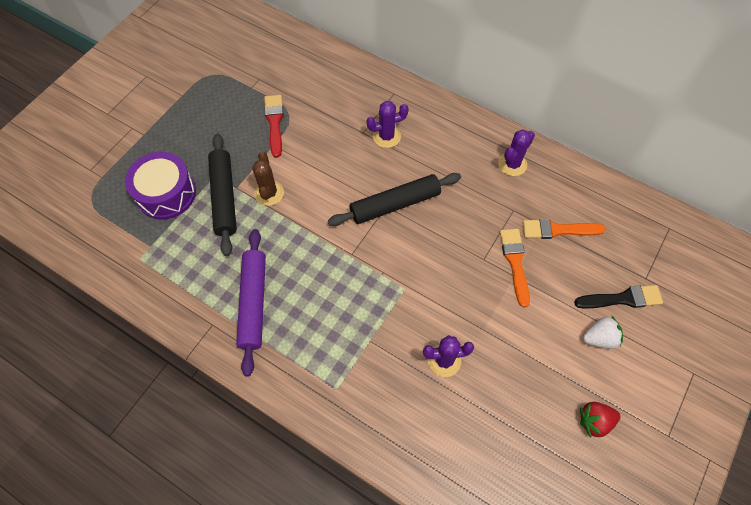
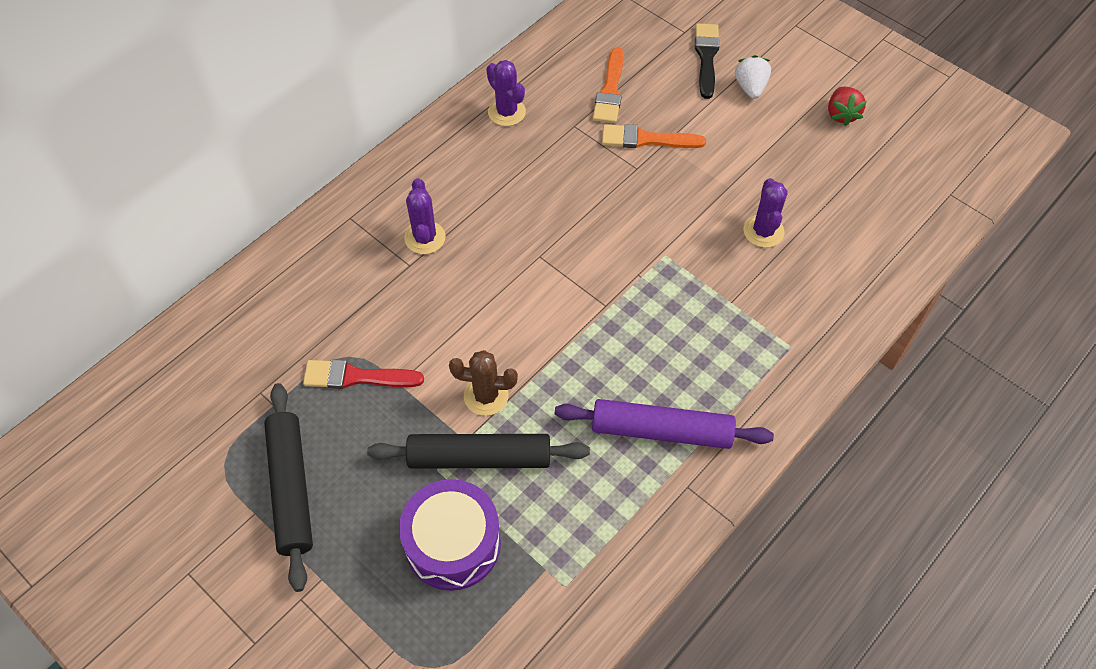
camera: 80 degrees left, 5 degrees down
(395, 204) = (539, 245): black rolling pin -> black rolling pin (291, 489)

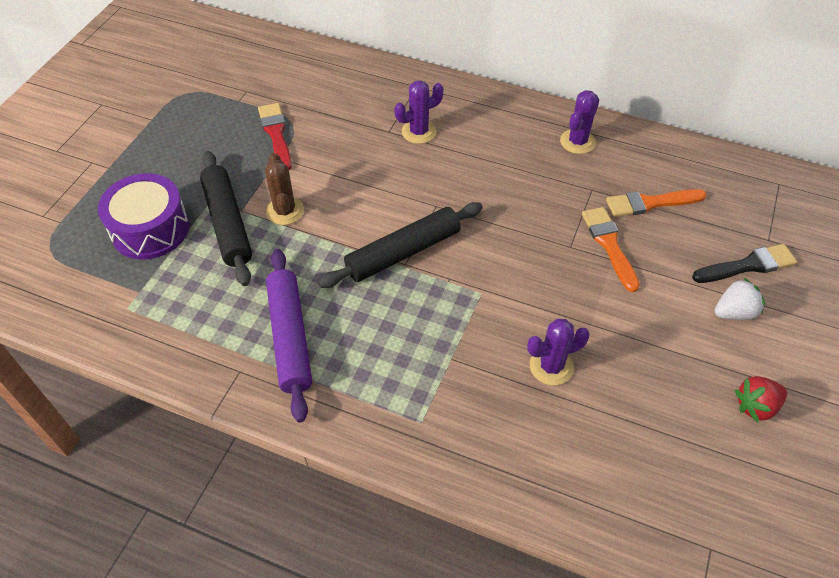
camera: 70 degrees right, 5 degrees down
(291, 489) = (174, 130): black rolling pin -> black rolling pin (403, 252)

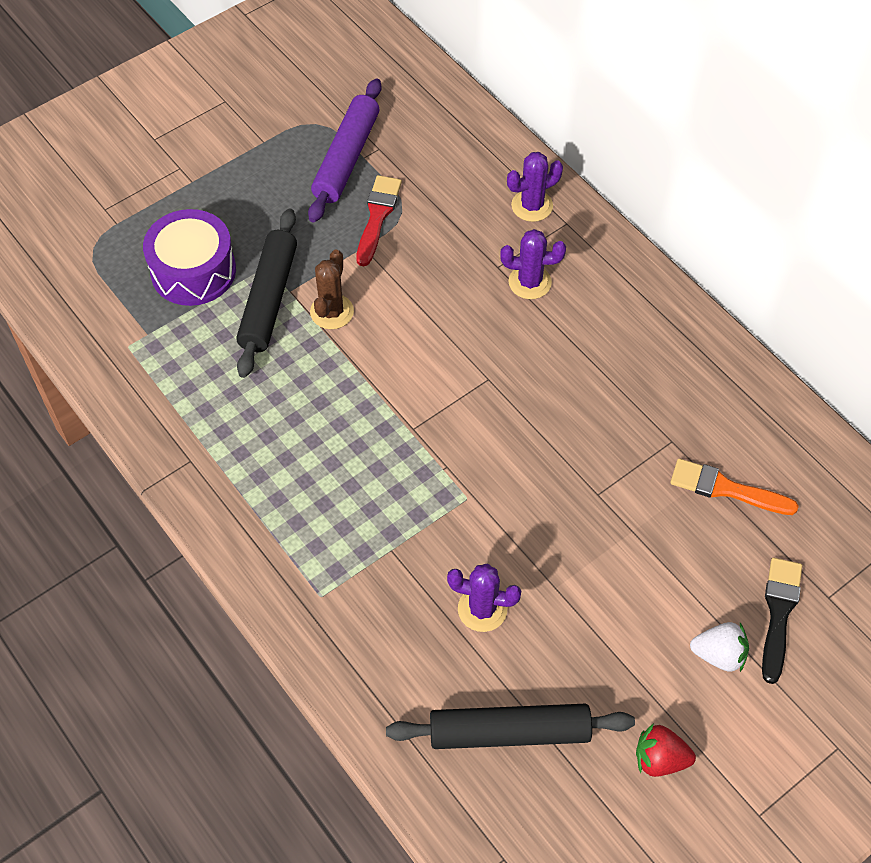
camera: 30 degrees right, 5 degrees up
(290, 337) = (255, 450): purple rolling pin -> purple rolling pin (347, 158)
(403, 252) = (419, 415): black rolling pin -> black rolling pin (509, 732)
(577, 142) = (700, 376): purple cactus -> purple cactus (532, 206)
(609, 245) = (641, 513): orange brush -> none
(748, 265) = (778, 613): black brush -> black brush turned 90 degrees counterclockwise

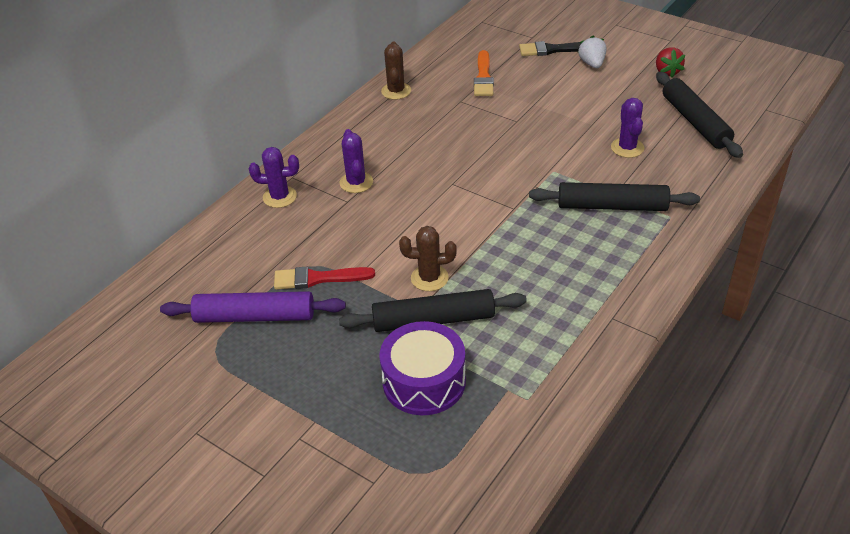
camera: 105 degrees left, 15 degrees down
(369, 537) = (612, 206): none -> black rolling pin
(532, 206) = (279, 197): purple cactus -> purple cactus turned 45 degrees counterclockwise
(722, 370) = (396, 91): none -> brown cactus

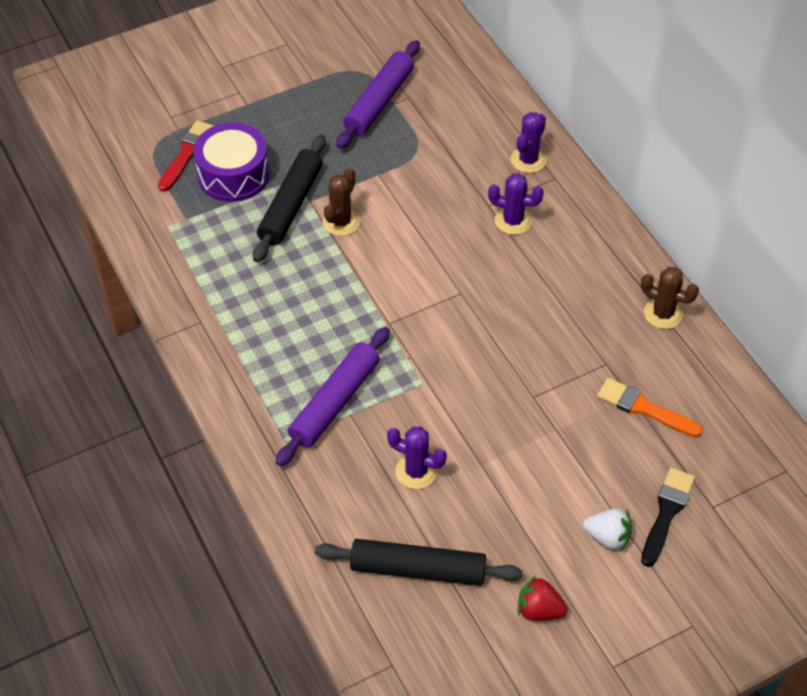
camera: 115 degrees right, 10 degrees up
(318, 278) = (395, 151): red brush -> red brush (187, 153)
(612, 206) = (334, 402): black rolling pin -> purple rolling pin

